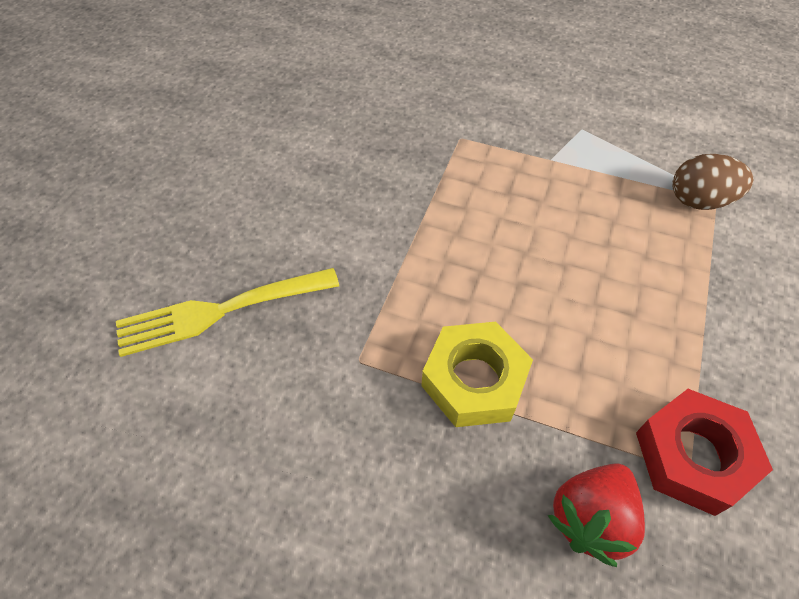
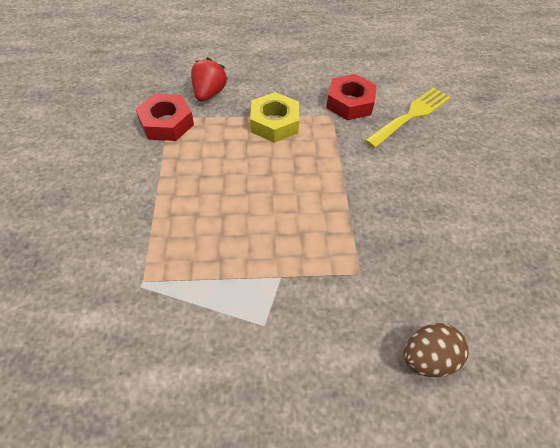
camera: 155 degrees right, 0 degrees up
(305, 379) = (350, 103): none -> red nut
(699, 201) = (157, 275): brown egg -> brown egg (427, 357)

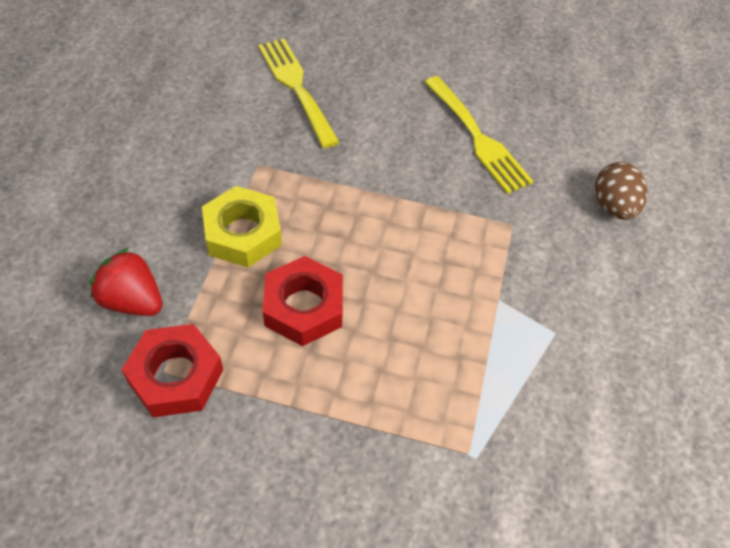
camera: 75 degrees left, 0 degrees up
(350, 103) = (243, 137): red nut -> red nut (304, 307)
(438, 232) = (478, 138): none -> yellow fork

